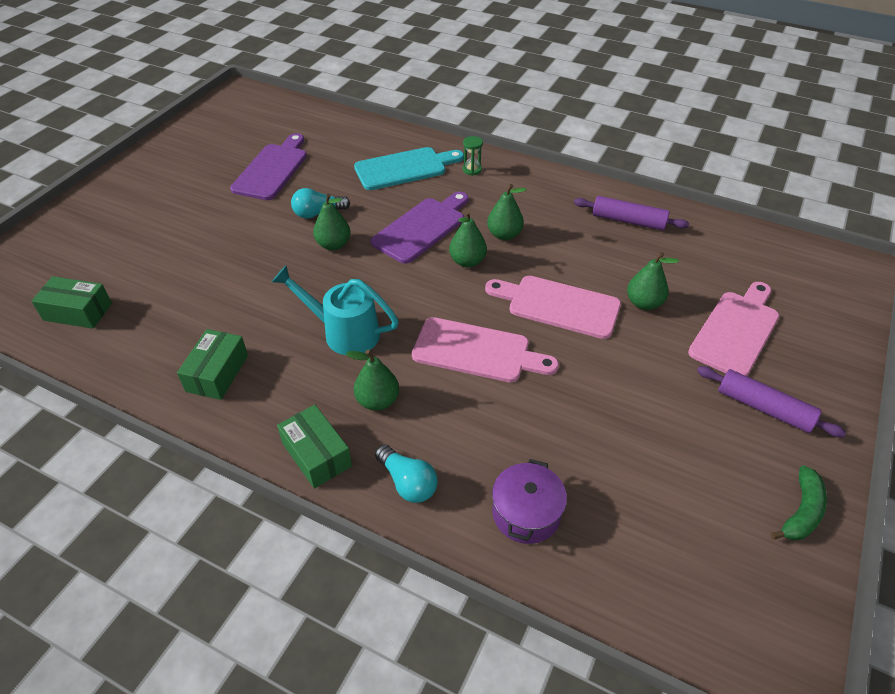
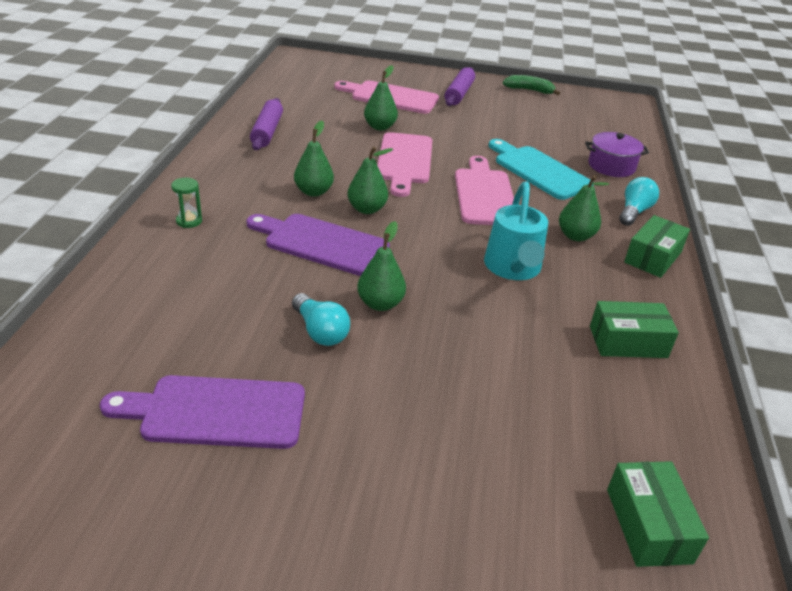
camera: 110 degrees left, 10 degrees down
(404, 168) = (193, 273): turquoise cutting board -> turquoise cutting board (539, 171)

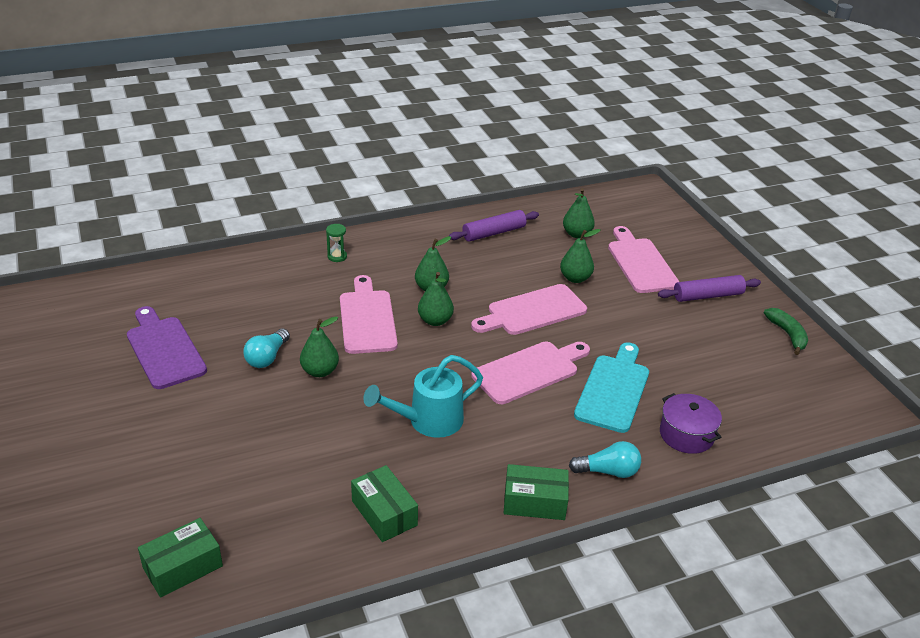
camera: 60 degrees right, 0 degrees up
(321, 243) = (367, 318): purple cutting board -> pink cutting board
(575, 236) = (519, 443): green pear -> green pear (577, 234)

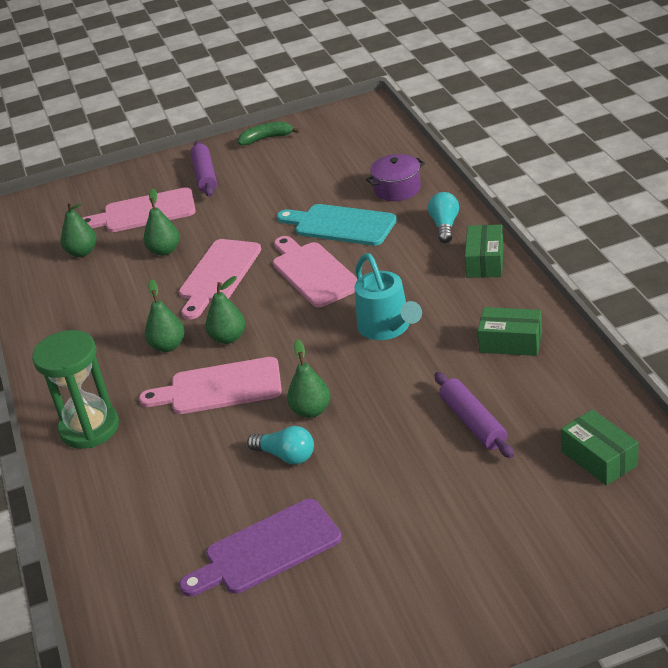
camera: 80 degrees left, 0 degrees up
(337, 256) = (89, 428): green hourglass -> green hourglass, size x2.41
(384, 513) = (510, 342): green box -> green box turned 45 degrees clockwise
(494, 233) = (66, 309): purple rolling pin -> purple rolling pin (473, 422)
(532, 311) = (218, 275): pink cutting board -> pink cutting board turned 45 degrees clockwise

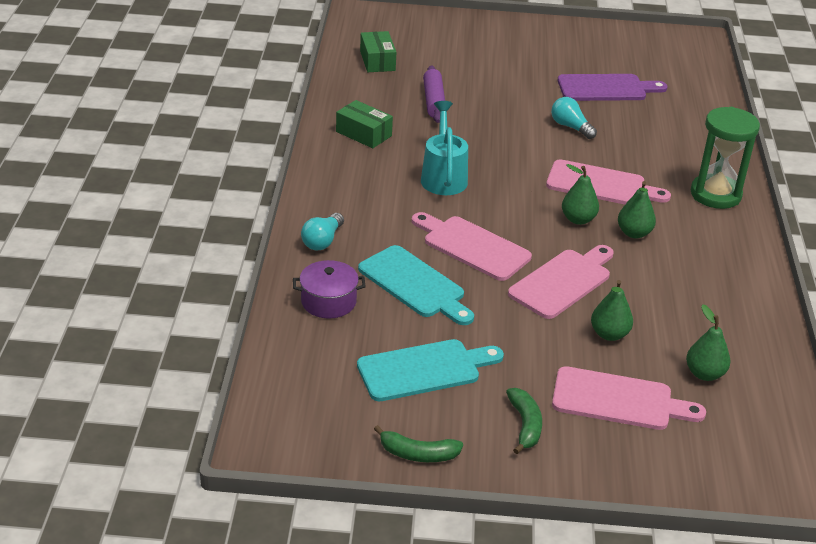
camera: 165 degrees left, 0 degrees up
(205, 175) = (525, 425): purple rolling pin -> green banana
(293, 178) = (424, 370): none -> turquoise cutting board
(311, 411) = (538, 145): green pear -> none
(313, 272) = (472, 247): pink cutting board -> pink cutting board turned 135 degrees clockwise
(485, 261) = (321, 196): green box -> none

